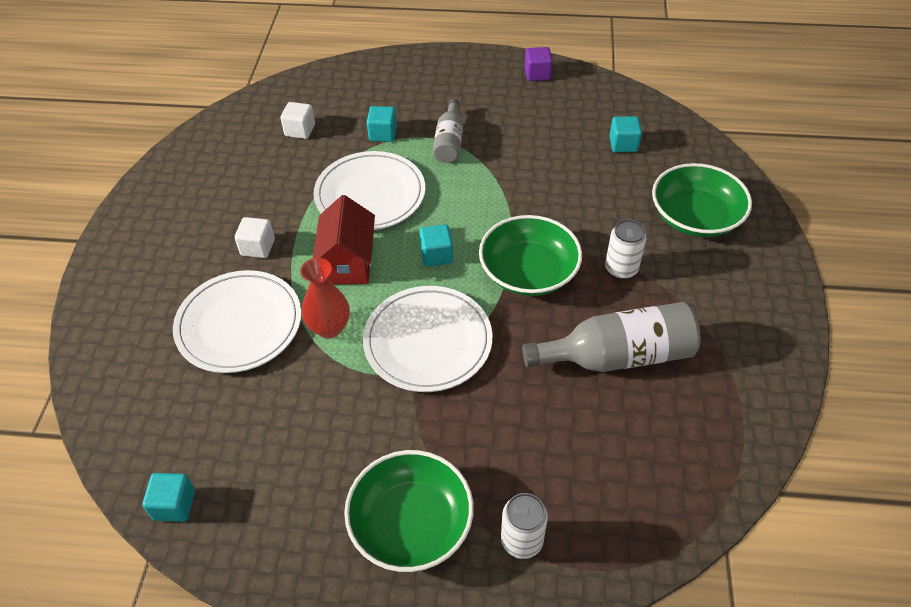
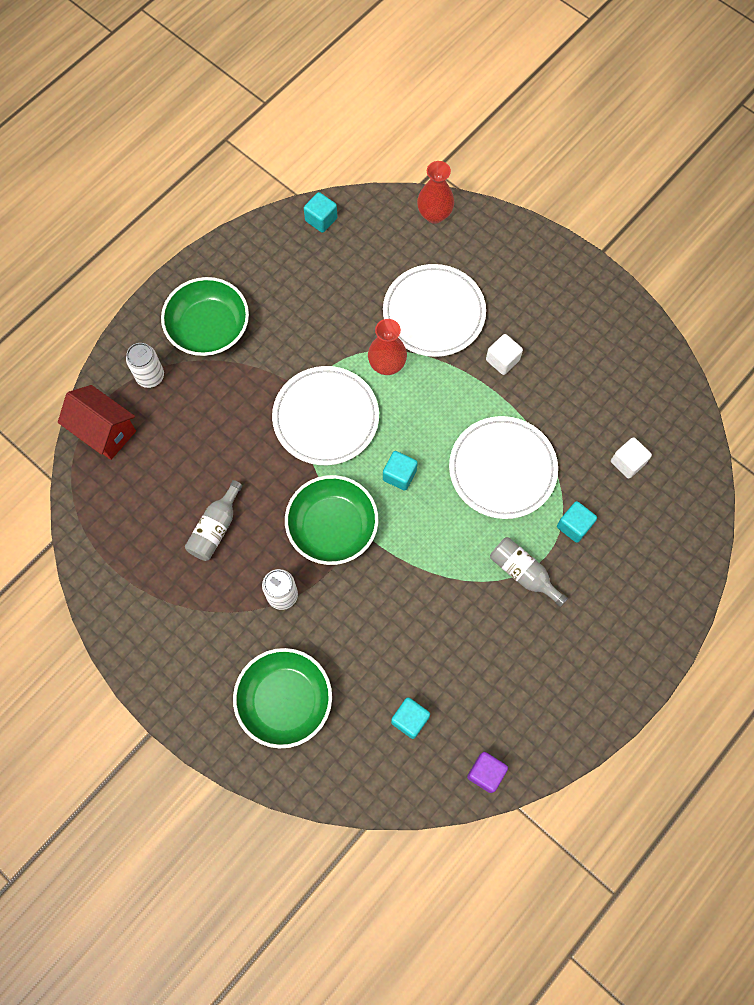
camera: 125 degrees right, 20 degrees up
(103, 394) = (434, 214): none -> red vase
(348, 262) = (439, 411): red house -> red house (104, 431)
(537, 74) = (565, 725): purple cube -> purple cube (485, 773)
(618, 356) = (216, 528): grey bottle -> grey bottle, size x0.60

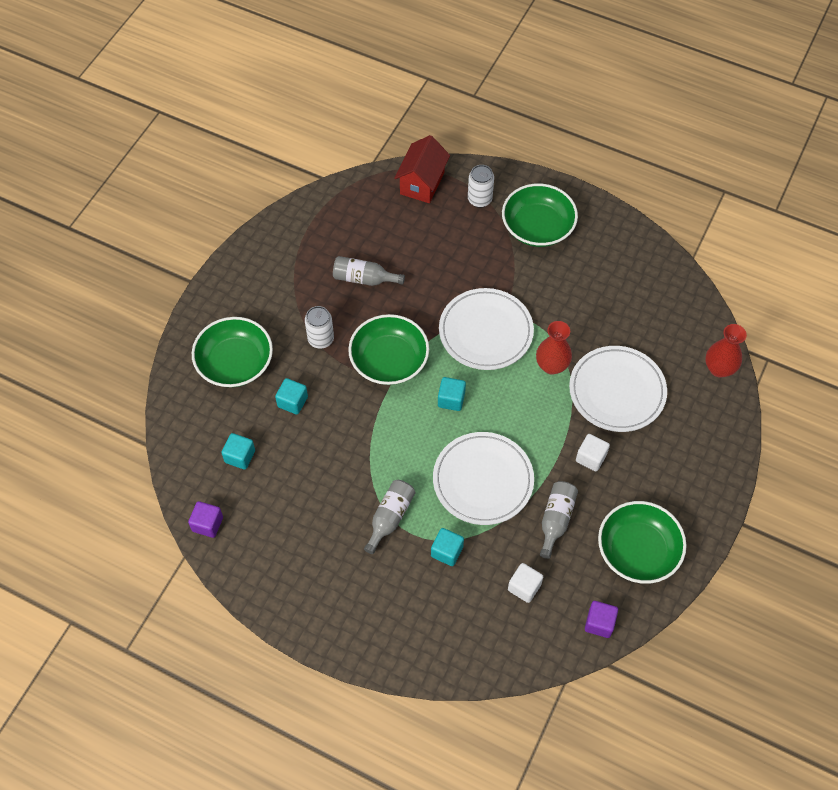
camera: 75 degrees right, 10 degrees down
(321, 219) = (675, 281): turquoise cube -> turquoise cube (292, 402)
(562, 412) = (556, 520): none -> grey bottle
(611, 349) = (638, 550): none -> green bowl
(678, 405) = (599, 623): none -> purple cube

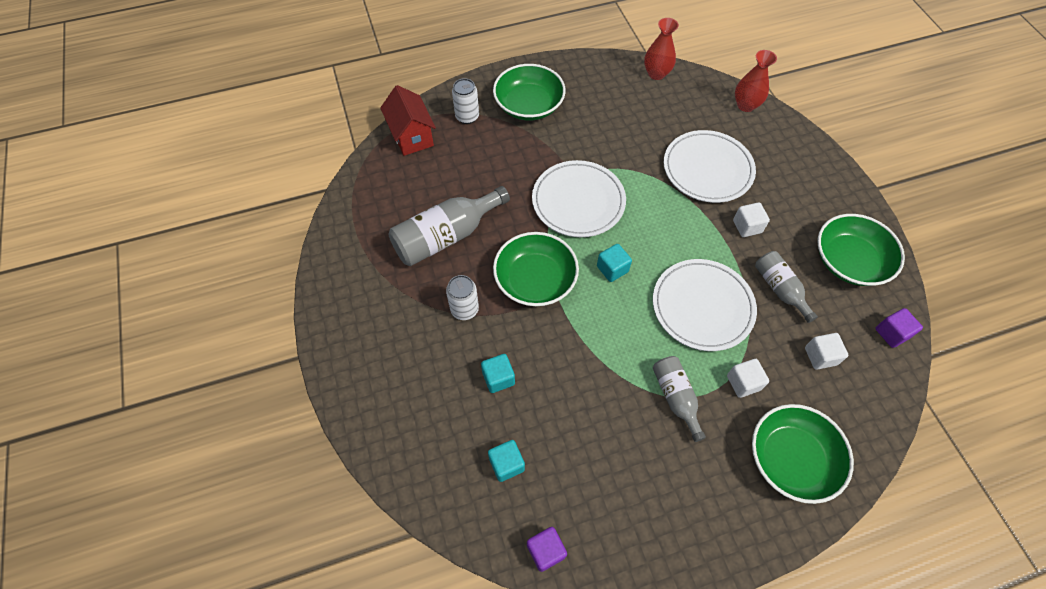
camera: 45 degrees left, 0 degrees up
(235, 363) = (414, 390): green bowl -> green bowl (791, 459)
(364, 279) = (446, 236): grey bottle -> grey bottle, size x1.68
(447, 551) = (743, 383): turquoise cube -> white cube
(551, 366) = (648, 187): red vase -> red vase (656, 74)

